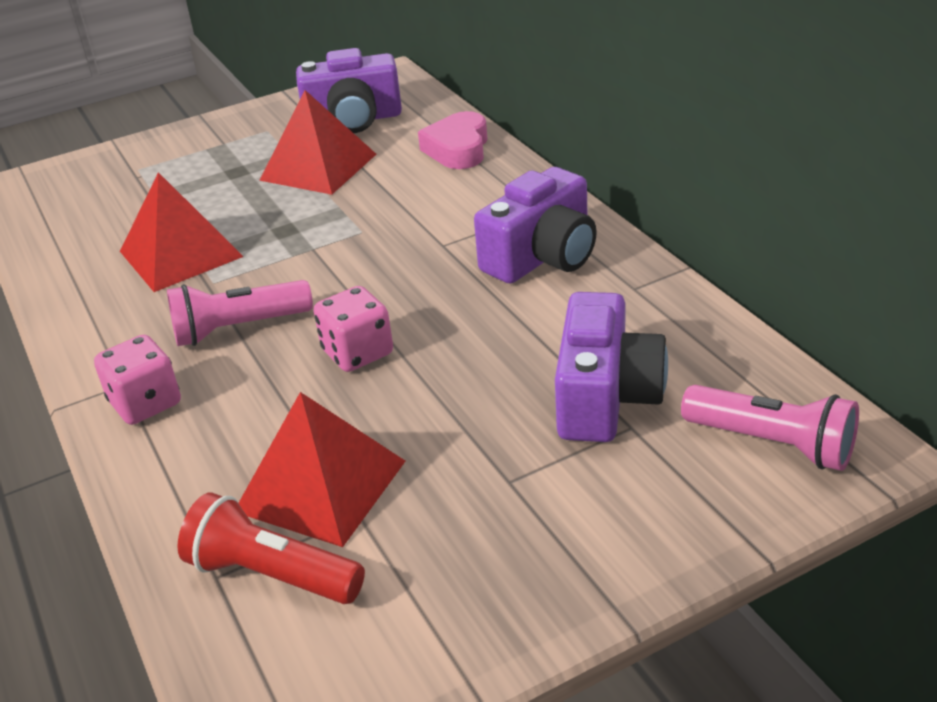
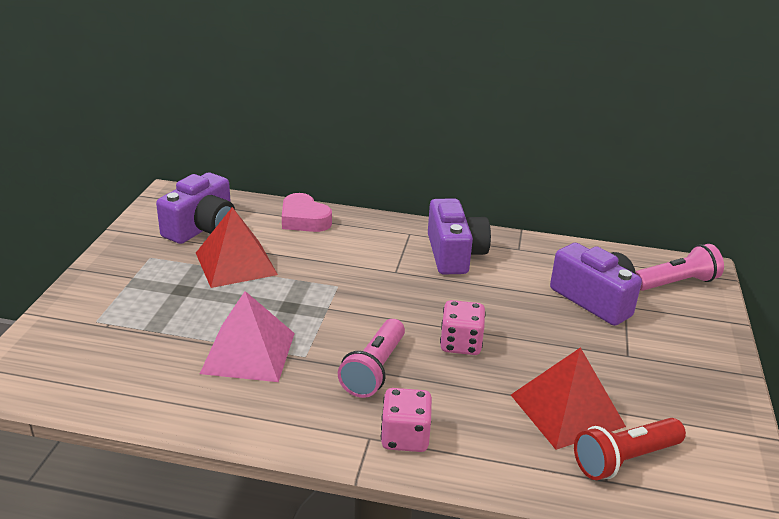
camera: 55 degrees left, 5 degrees down
(181, 253) = (248, 352): red pyramid -> pink pyramid

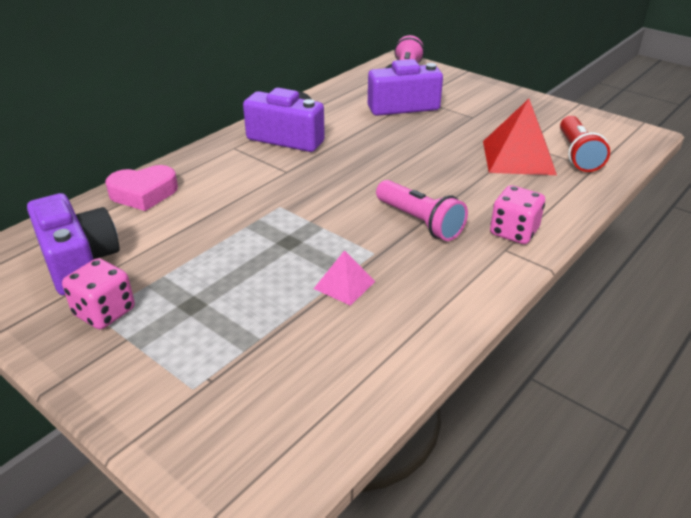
camera: 60 degrees left, 5 degrees up
(235, 263) = (179, 255): red pyramid -> none
(248, 352) = (344, 285): pink pyramid -> pink pyramid, size x0.53
(460, 344) = (414, 173): pink dice -> pink dice (104, 312)

